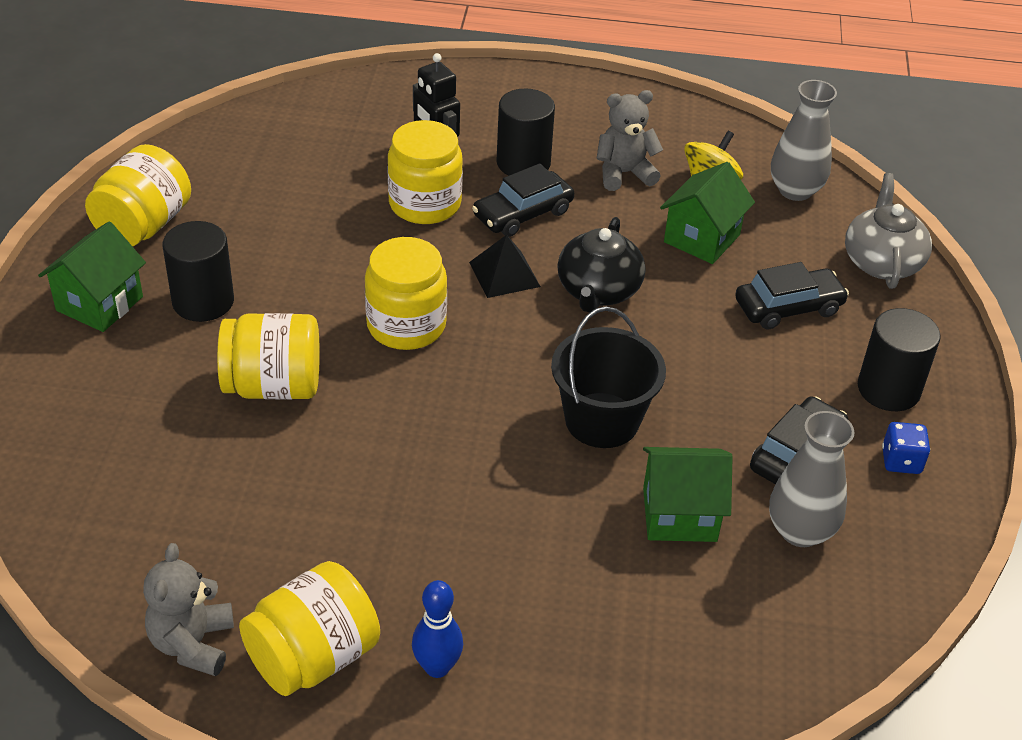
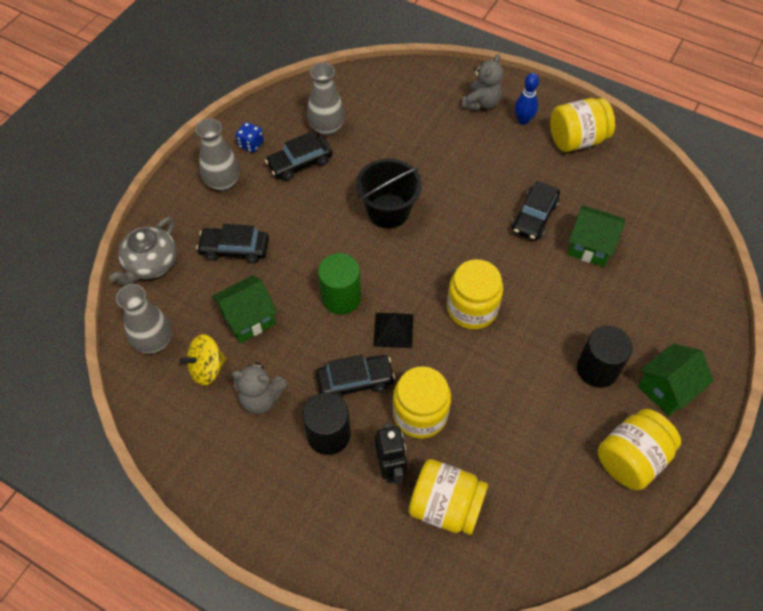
camera: 155 degrees left, 15 degrees up
(192, 644) = (630, 160): grey teddy bear -> grey teddy bear (481, 103)
(273, 386) = (564, 289): yellow jar -> yellow jar (445, 506)
(354, 480) = (534, 216): none -> black car
(598, 291) = (341, 297): black teapot -> green cylinder
(679, 514) = (378, 151): green house -> green house (590, 246)
(888, 389) = (223, 182): black cylinder -> grey vase

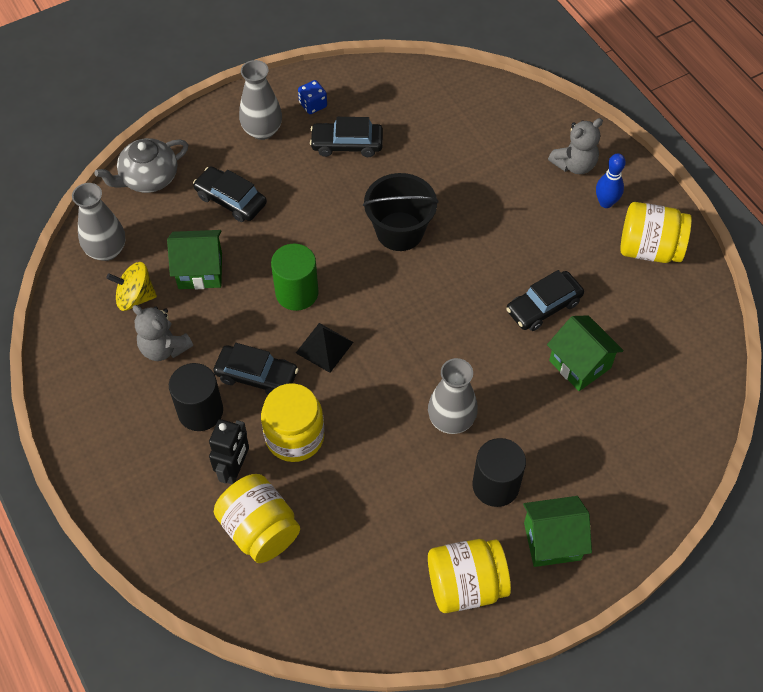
camera: 30 degrees right, 0 degrees up
(327, 127) = (397, 120): grey vase -> grey vase (451, 420)
(472, 308) = (414, 365): yellow jar -> none

